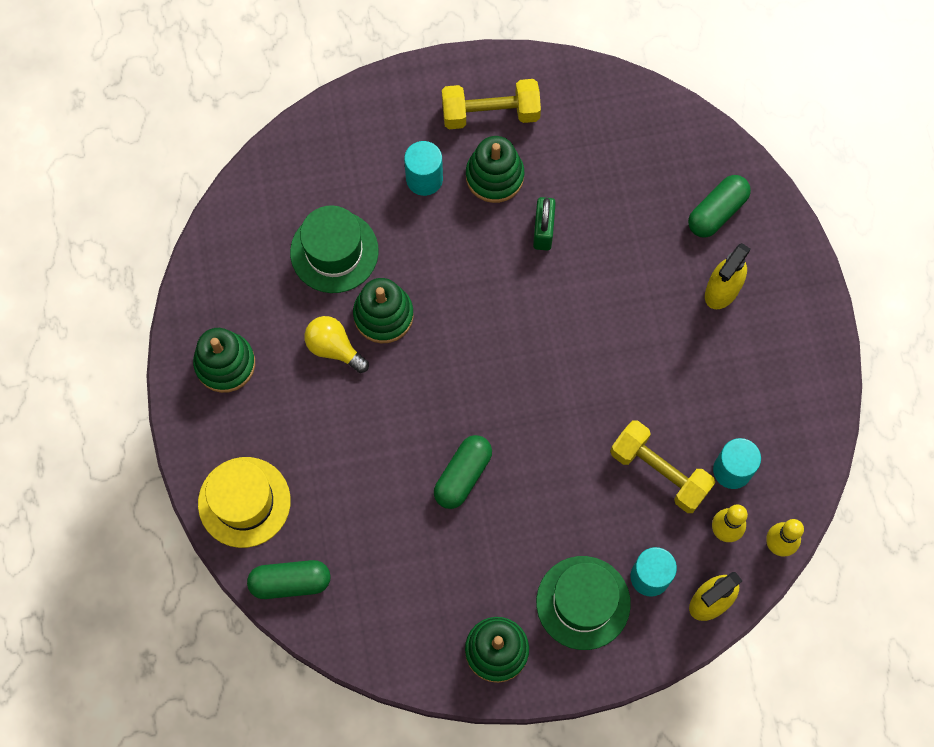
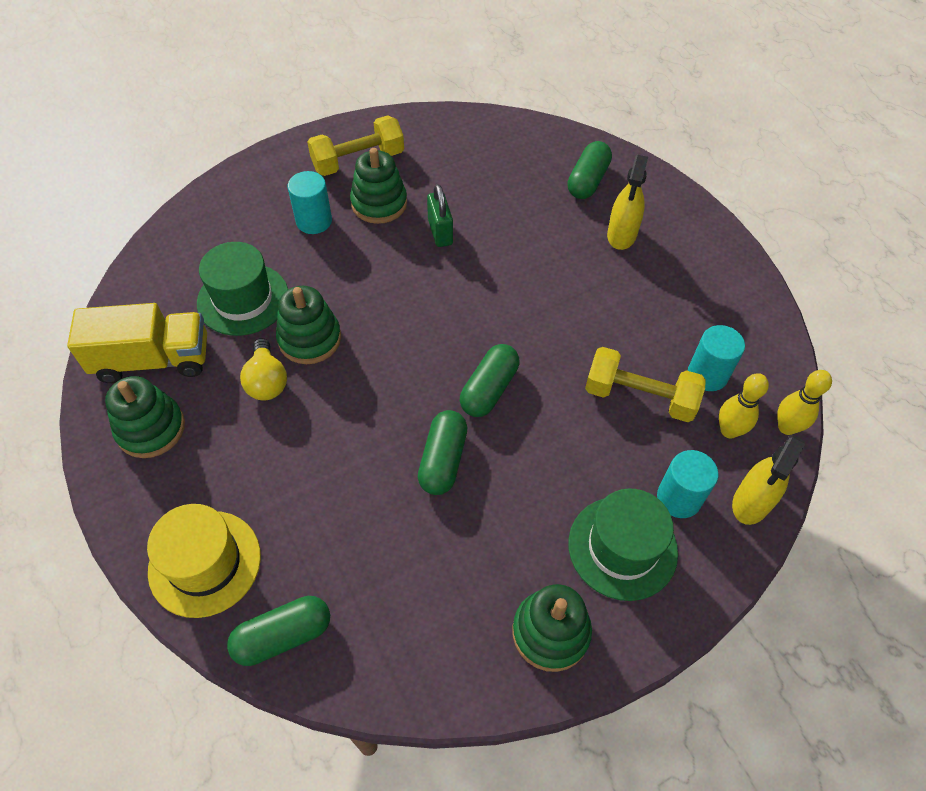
camera: 20 degrees left, 15 degrees down
(240, 293) = (153, 360): none -> yellow truck
(334, 348) = (267, 381): yellow light bulb -> yellow light bulb turned 120 degrees counterclockwise
(527, 420) = (489, 389): none -> green capsule

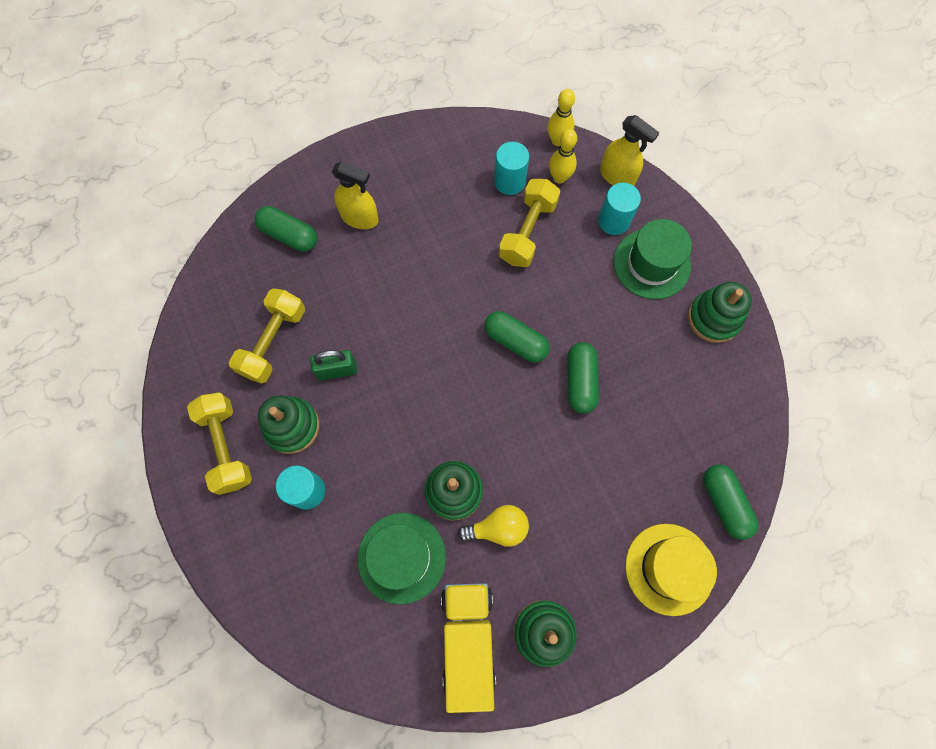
camera: 85 degrees left, 15 degrees up
(443, 460) = (580, 381): green capsule -> green capsule turned 75 degrees clockwise
(466, 181) = (273, 342): none -> yellow dumbbell

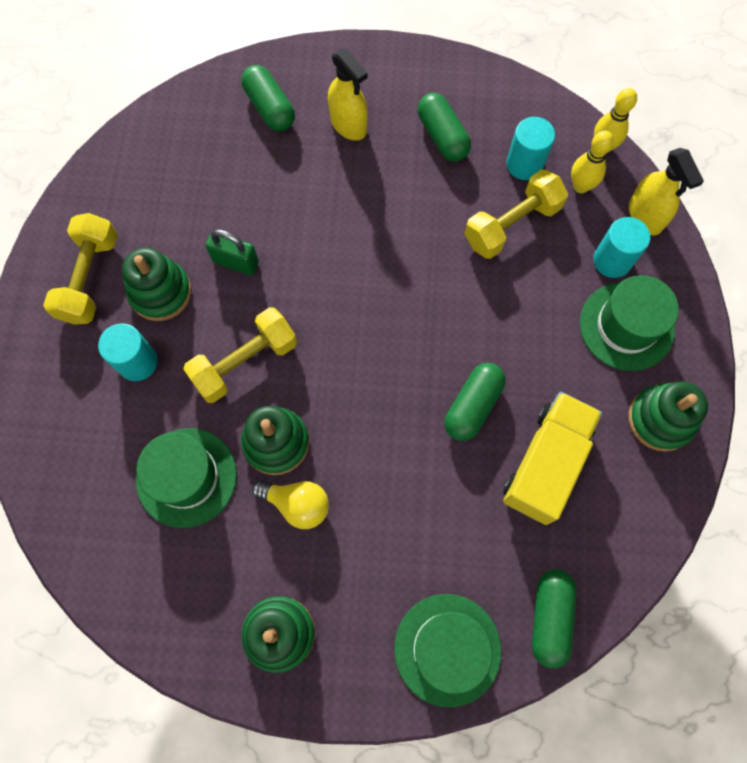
camera: 30 degrees right, 0 degrees up
(273, 342) = (192, 203): yellow dumbbell -> yellow dumbbell (245, 362)
(468, 640) = (200, 595): yellow truck -> yellow truck (546, 463)
(515, 341) = (430, 329): green capsule -> green capsule (442, 136)
(669, 569) = (447, 649): yellow hat -> green hat

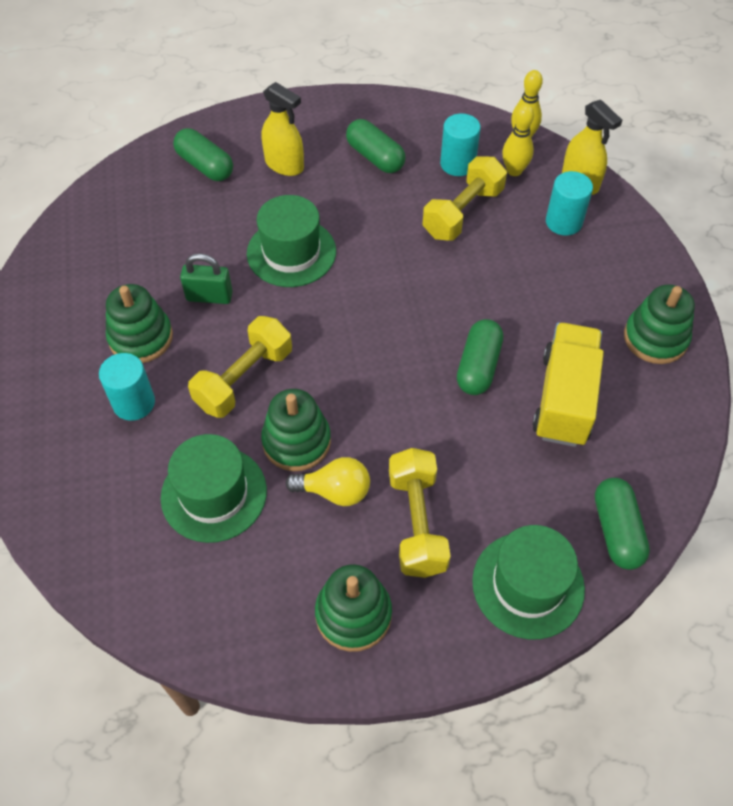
camera: 15 degrees left, 15 degrees down
(90, 278) = (64, 341): yellow dumbbell -> yellow dumbbell (417, 523)
(626, 326) = (596, 270): green hat -> green hat (291, 252)

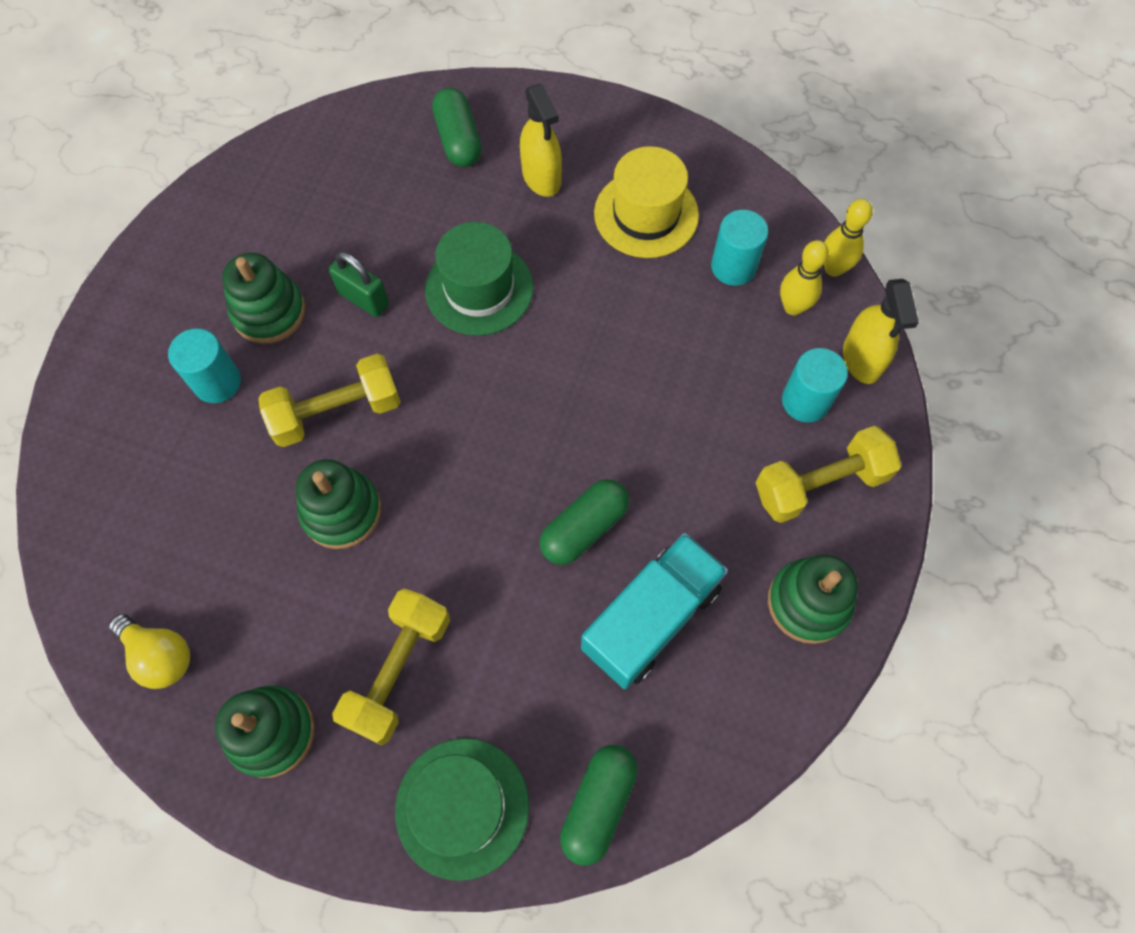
camera: 30 degrees right, 10 degrees up
(214, 494) = (227, 524): green hat -> none
(335, 491) = (342, 588): yellow light bulb -> yellow light bulb (160, 656)
(375, 157) = (646, 214): green capsule -> yellow hat
(463, 213) = (696, 332): yellow dumbbell -> yellow dumbbell (820, 484)
(564, 399) = (651, 618): yellow truck -> turquoise truck

